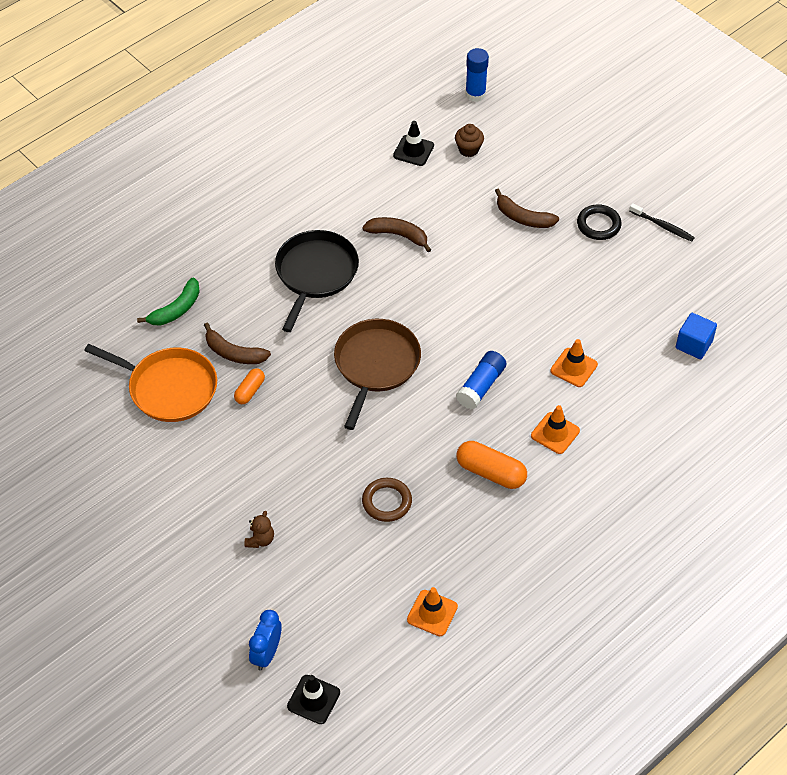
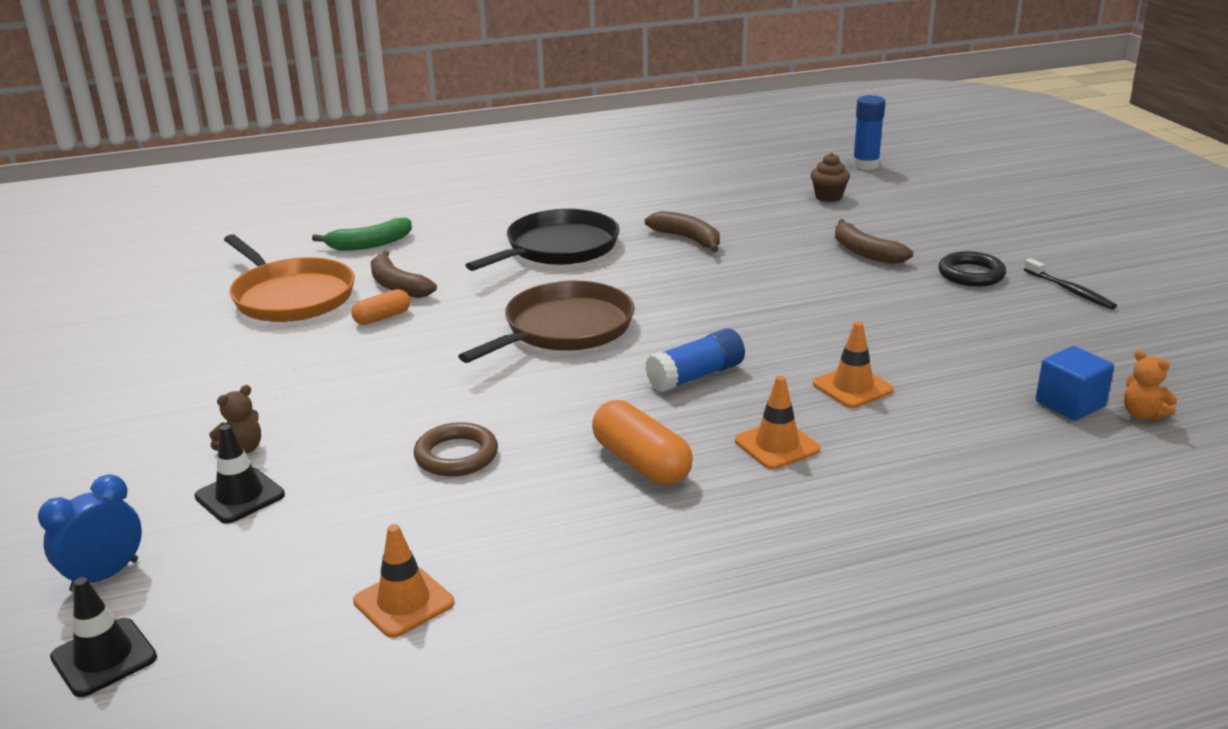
camera: 25 degrees right, 25 degrees down
(413, 151) = (758, 188): black traffic cone -> black traffic cone (240, 496)
(732, 341) = (1142, 414): none -> orange teddy bear

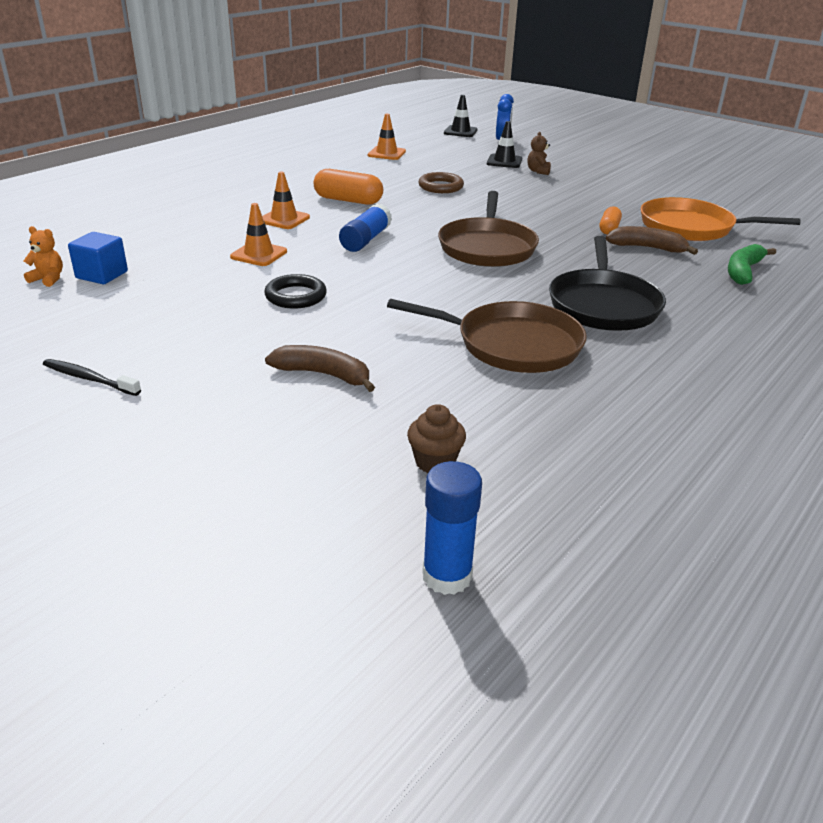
camera: 145 degrees right, 5 degrees up
(687, 239) = (512, 344): brown banana -> brown pan
(971, 274) = (199, 374): black ring -> black ring (295, 296)

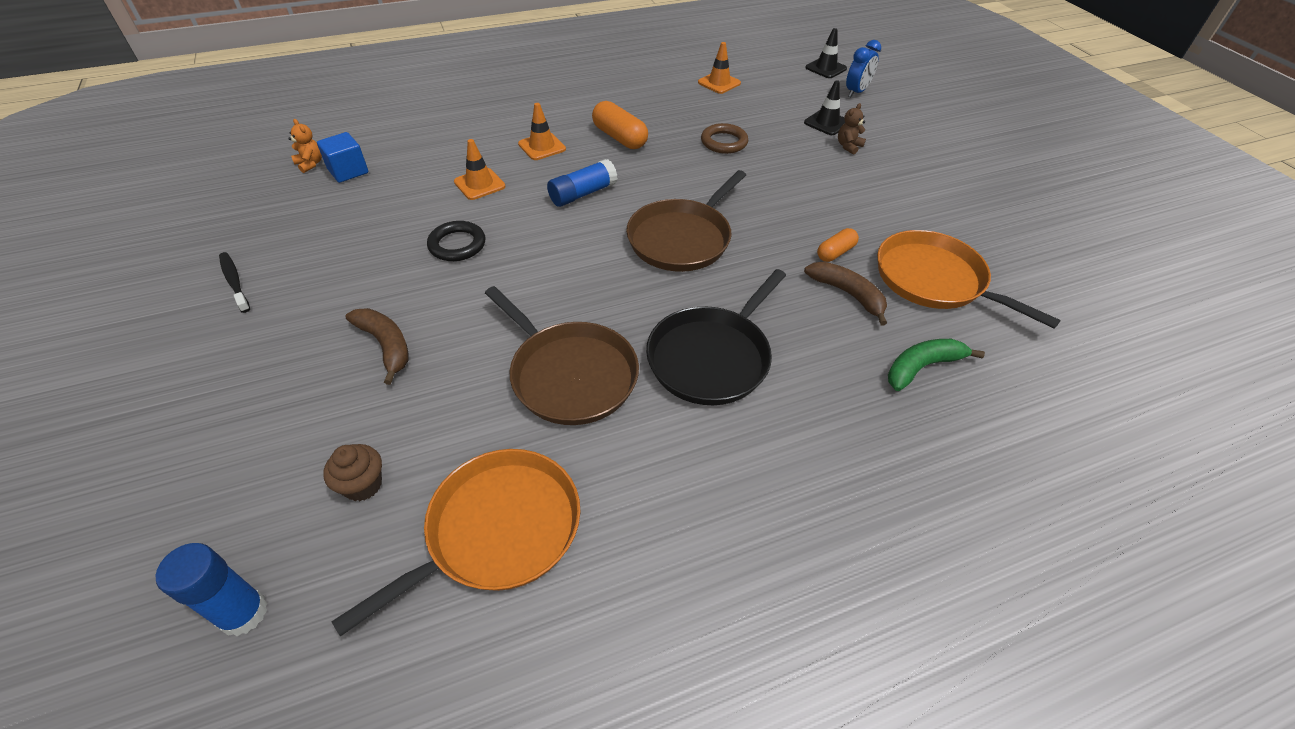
camera: 30 degrees right, 15 degrees up
(585, 446) = (497, 531): none -> orange pan

